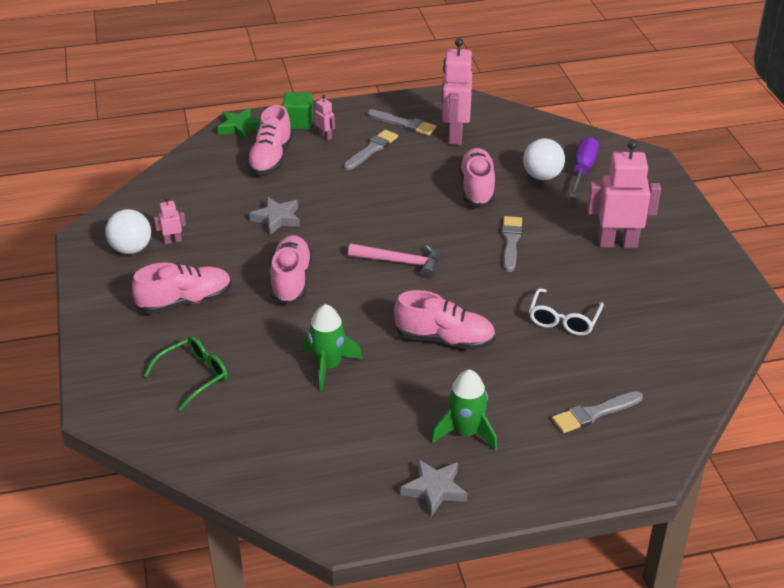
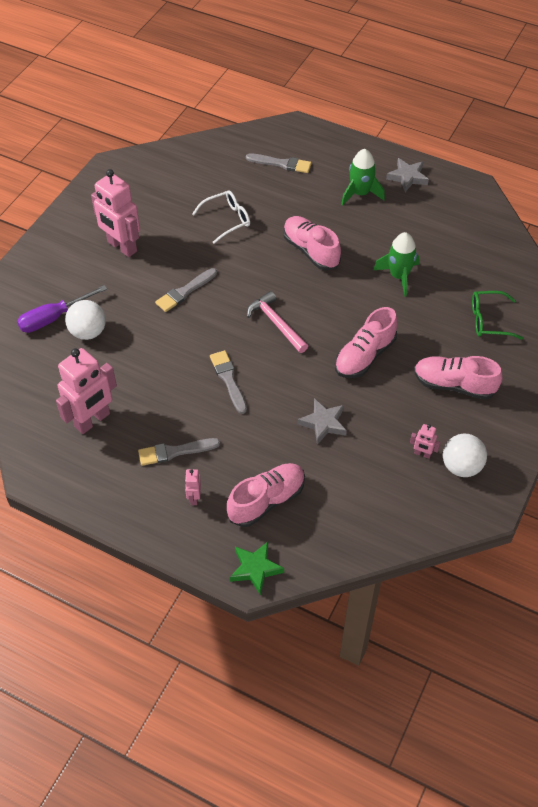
camera: 140 degrees left, 15 degrees up
(298, 122) = (198, 536): green cube -> none
(404, 124) = (114, 466): grey brush -> grey brush (228, 379)
(477, 188) = (147, 353): pink shoe -> none

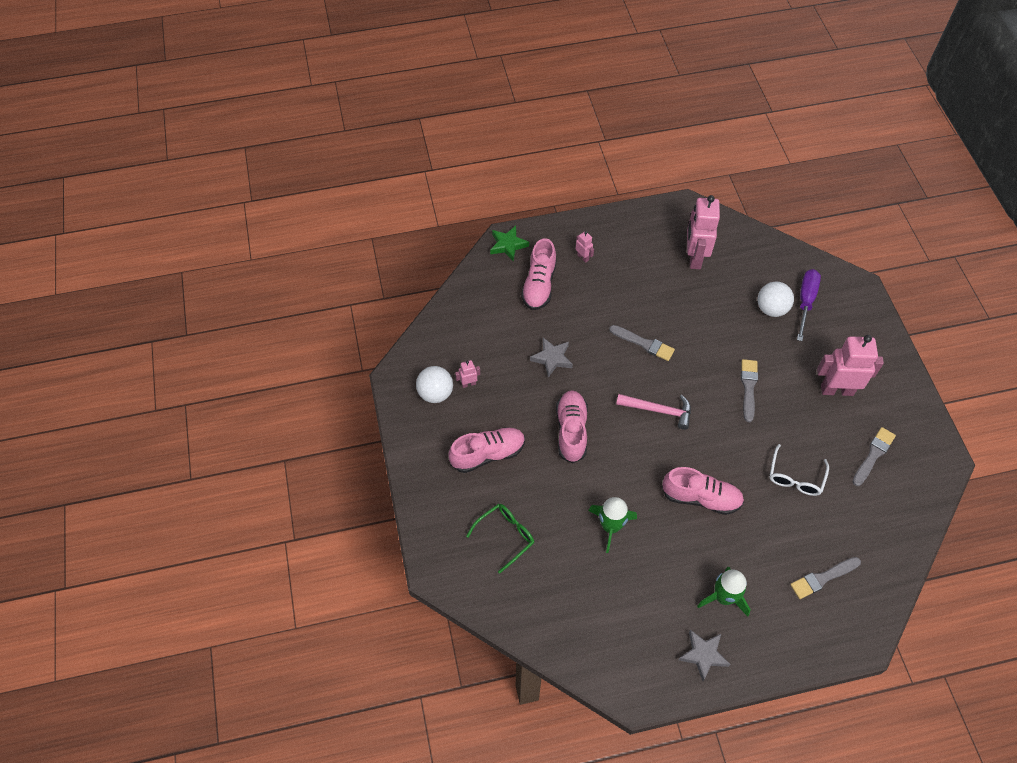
camera: 140 degrees right, 5 degrees up
(175, 452) = (624, 274): grey brush -> grey brush (873, 455)

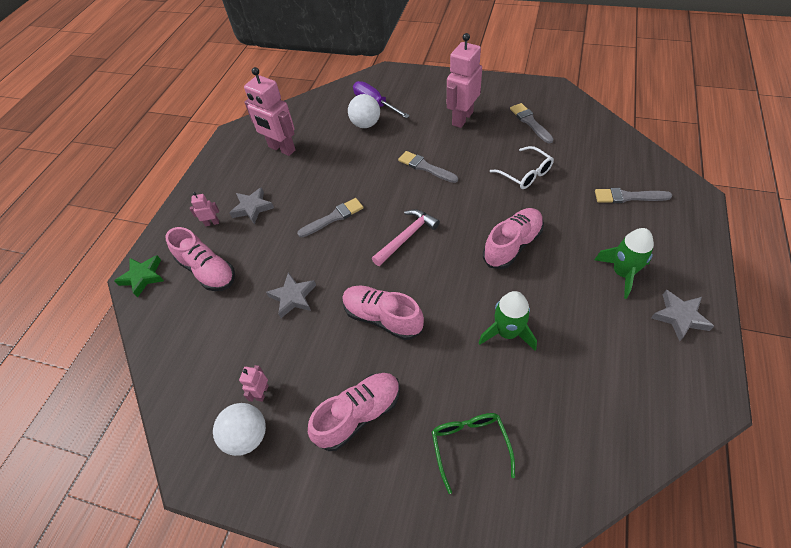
camera: 55 degrees left, 5 degrees down
(488, 454) = (359, 414): pink shoe -> pink shoe turned 45 degrees clockwise
(616, 276) = (252, 208): none -> grey star
(822, 578) = (628, 197): grey brush -> grey brush turned 90 degrees clockwise

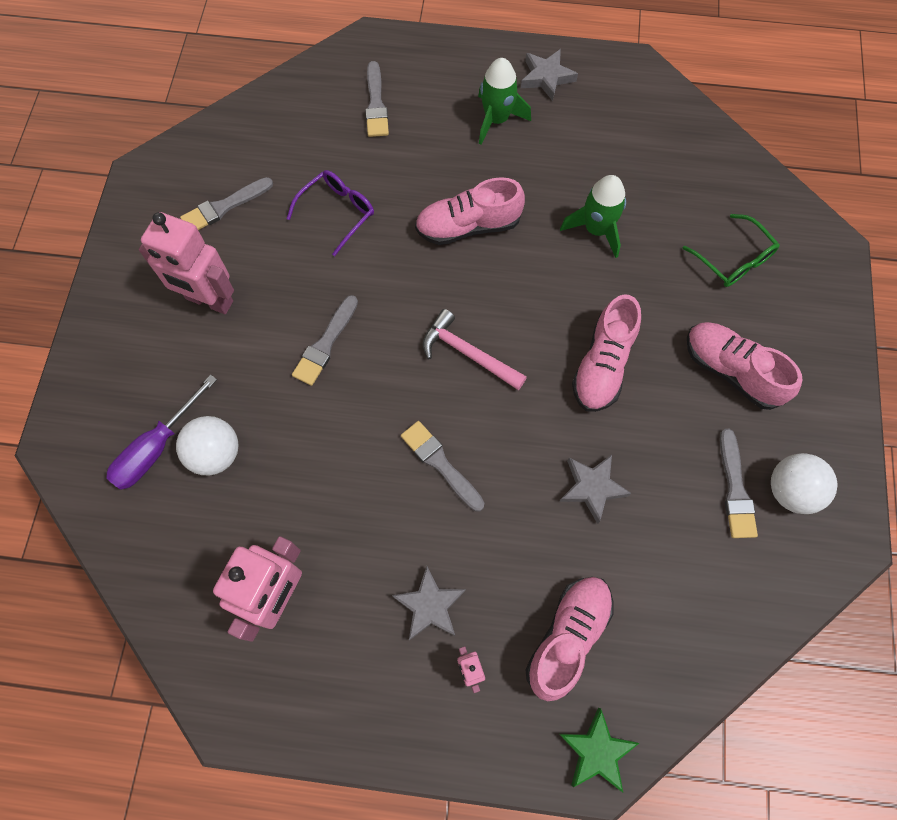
camera: 105 degrees left, 15 degrees up
(262, 392) = (735, 489): pink robot -> grey brush
(469, 445) = (733, 260): green glasses -> green glasses turned 105 degrees counterclockwise
(512, 245) = (468, 226): pink shoe -> pink shoe turned 45 degrees counterclockwise
(525, 174) = (337, 212): white glasses -> purple glasses

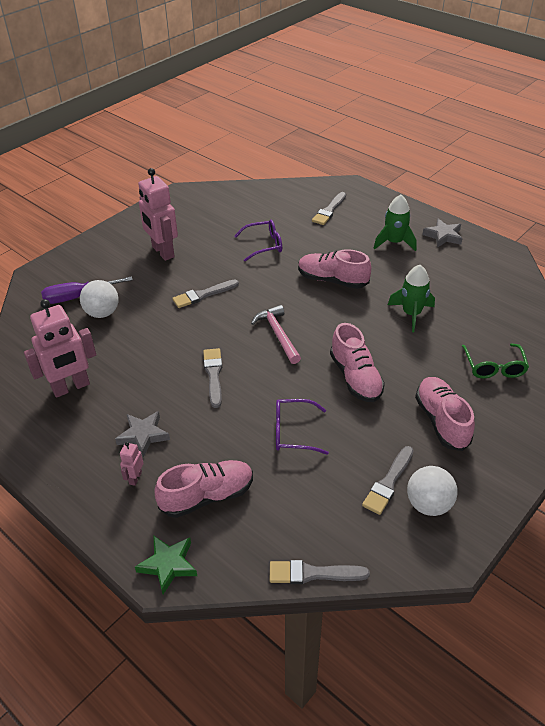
camera: 35 degrees right, 25 degrees down
(224, 207) = (207, 219): grey brush -> grey brush (313, 573)
(592, 488) = (293, 432): grey star -> purple glasses
(602, 365) = (355, 377): pink shoe -> pink shoe turned 75 degrees counterclockwise

